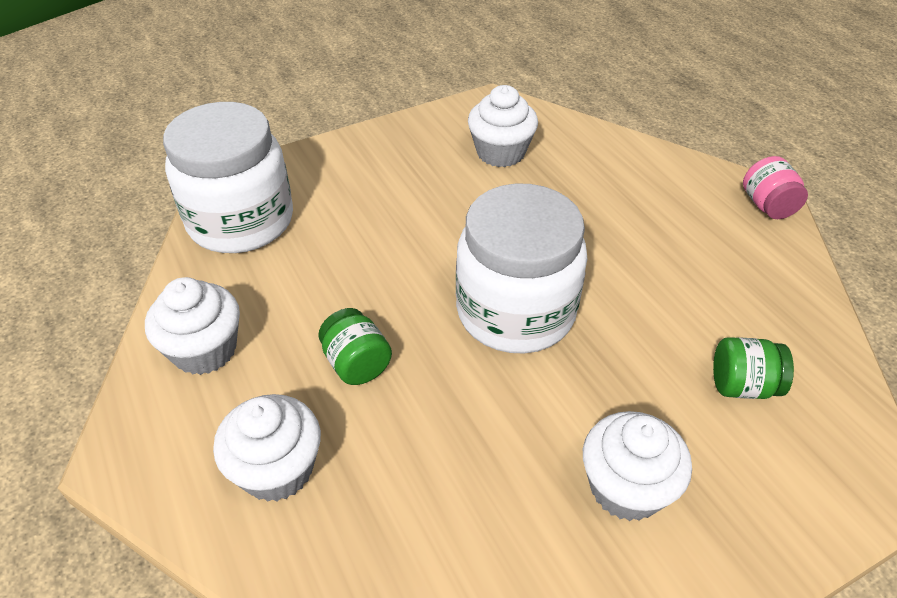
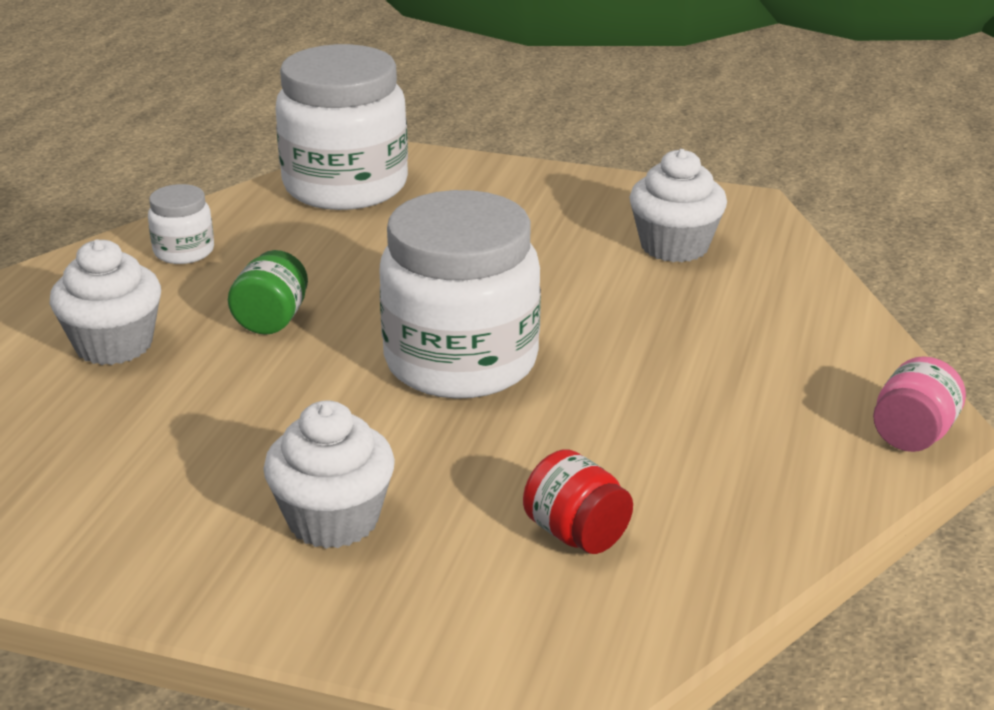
camera: 45 degrees right, 15 degrees down
(204, 350) = (184, 251): white cupcake -> white jar
(742, 385) = (576, 534): green jar -> red jar

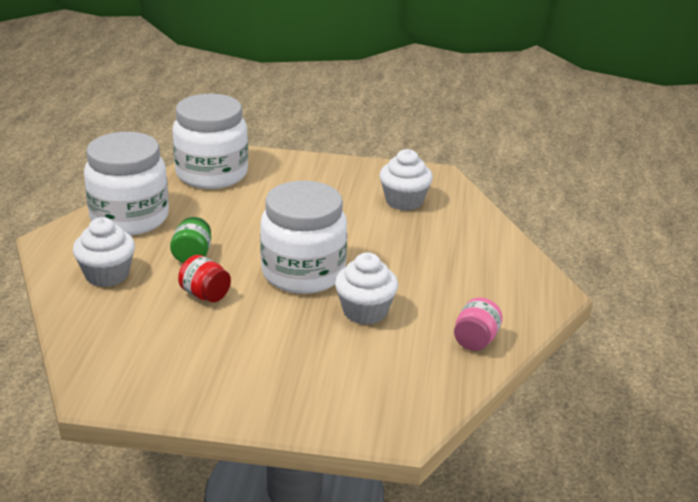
camera: 10 degrees left, 0 degrees up
(184, 251) = (129, 218): white jar -> white jar, size x2.24
(333, 519) = (257, 362): white cupcake -> white cupcake (365, 311)
(576, 534) = (385, 360): red jar -> red jar (205, 295)
(912, 435) = (544, 298): pink jar -> pink jar (475, 340)

